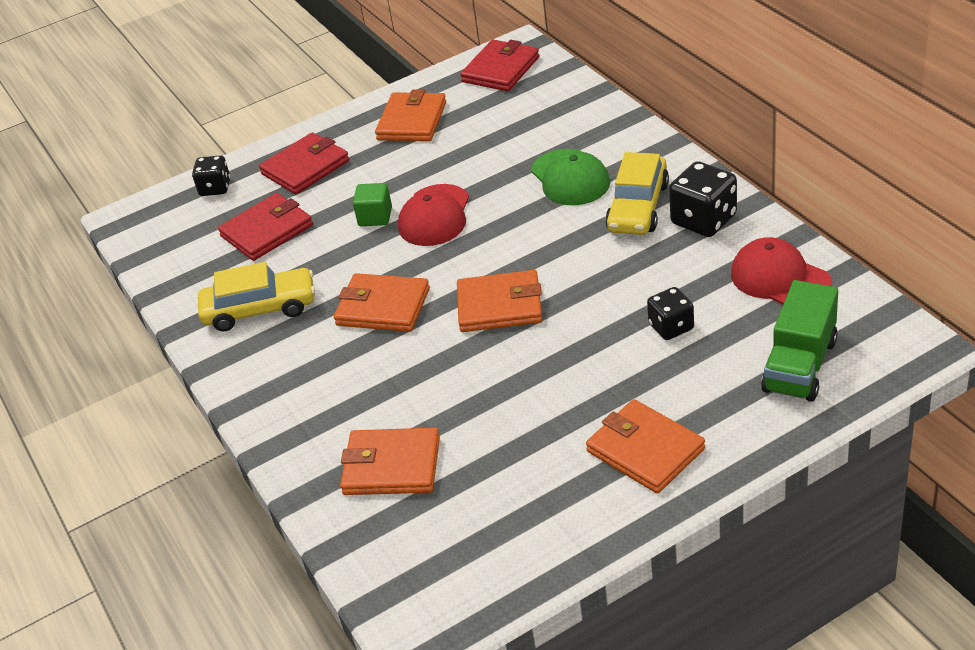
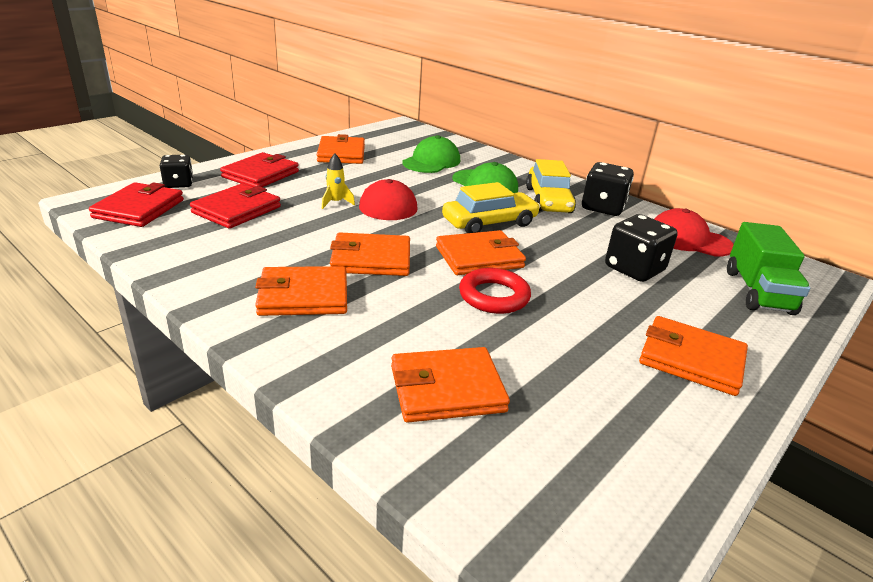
camera: 25 degrees left, 10 degrees down
(260, 309) = (246, 262): yellow car -> yellow car (489, 223)
(302, 355) = (303, 296): none -> orange wallet
(375, 217) = (336, 203): green cube -> yellow rocket
(487, 362) = (494, 296): none -> red ring
(501, 69) = (396, 133): red wallet -> red wallet (139, 209)
(522, 132) = (431, 161): none -> green cap
(671, 327) = (634, 269): black dice -> black dice, size x1.56

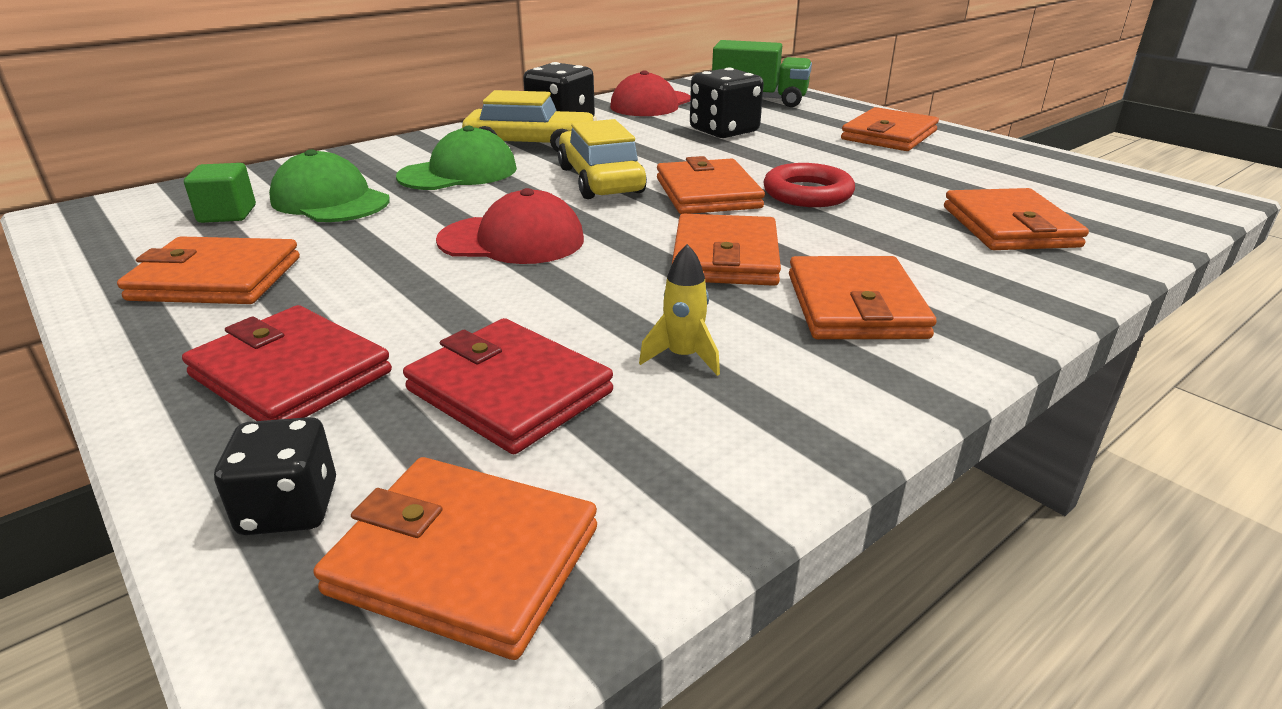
camera: 80 degrees left, 0 degrees up
(139, 209) = (465, 560): red wallet -> orange wallet
(336, 203) = (499, 283): yellow rocket -> yellow rocket (683, 357)
(409, 146) = (227, 214): none -> green cube

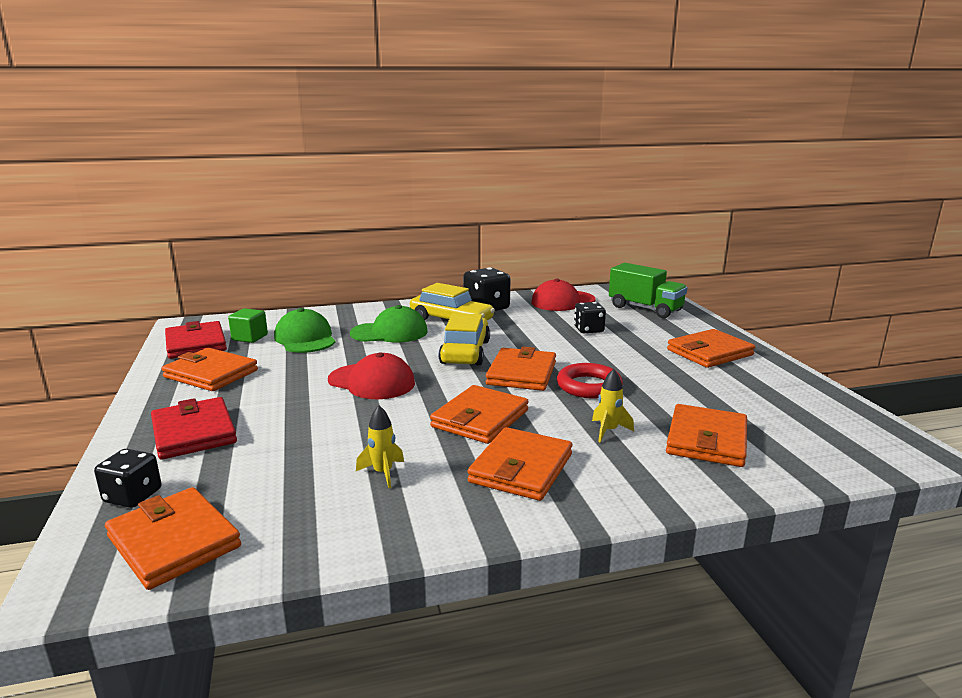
camera: 25 degrees right, 10 degrees down
(509, 391) = (277, 467): red wallet -> red wallet (196, 344)
(724, 131) = (588, 330): black dice -> black dice, size x0.64
(896, 239) = (608, 431): none -> yellow rocket

